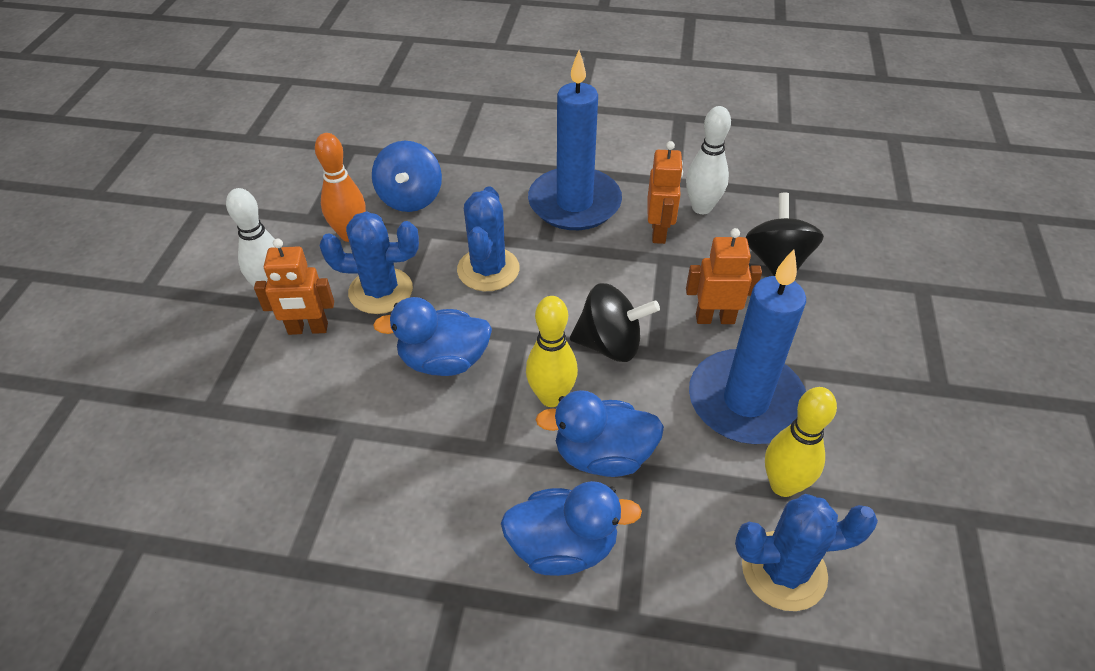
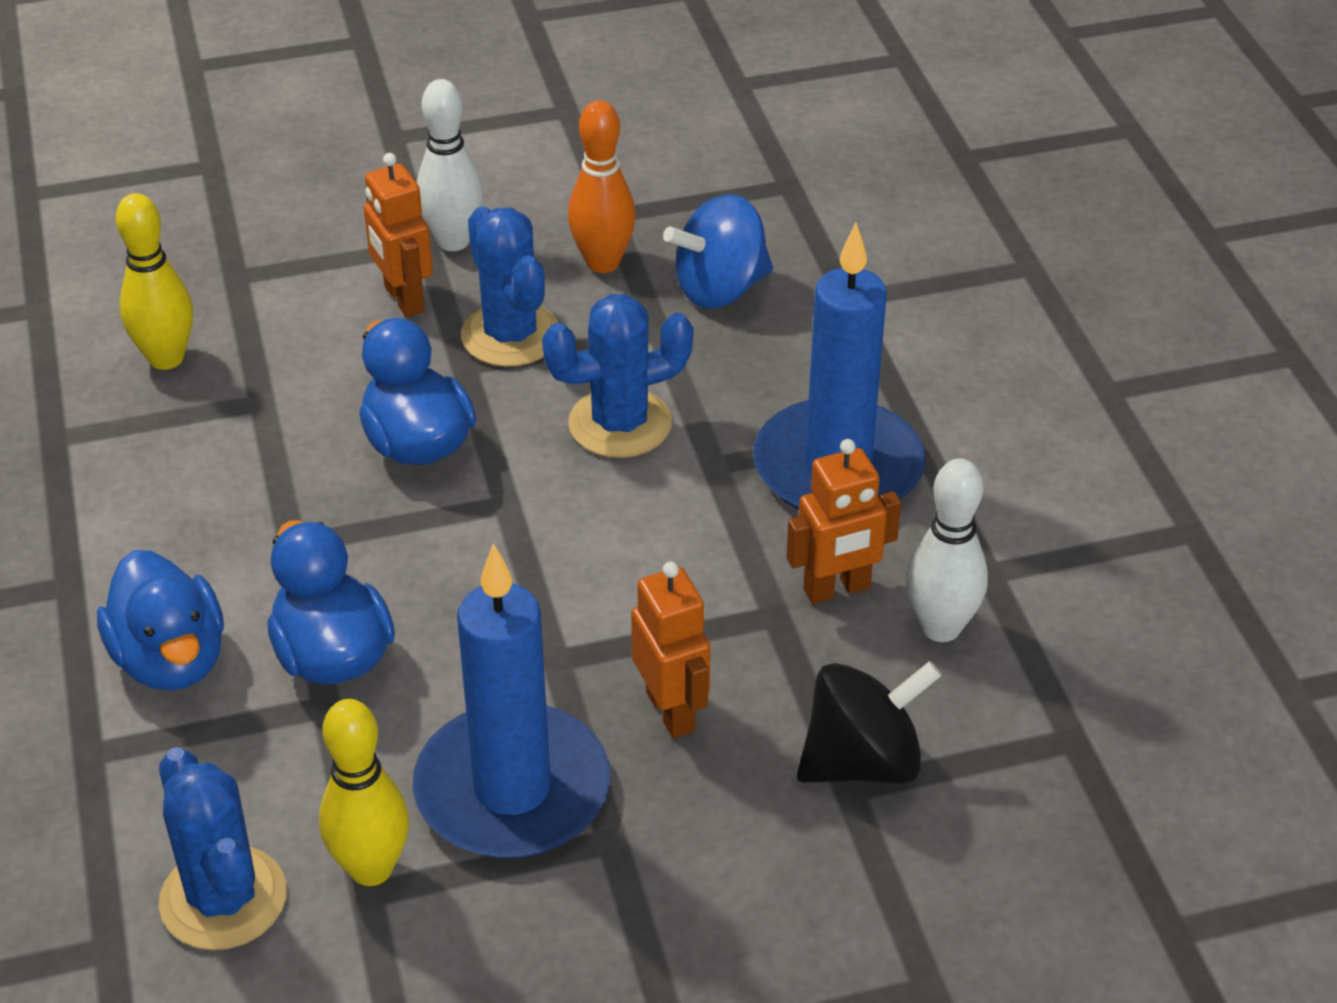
camera: 65 degrees right, 5 degrees down
(551, 397) = (409, 571): yellow bowling pin -> yellow bowling pin (166, 358)
(610, 344) = (543, 603): black spinning top -> none

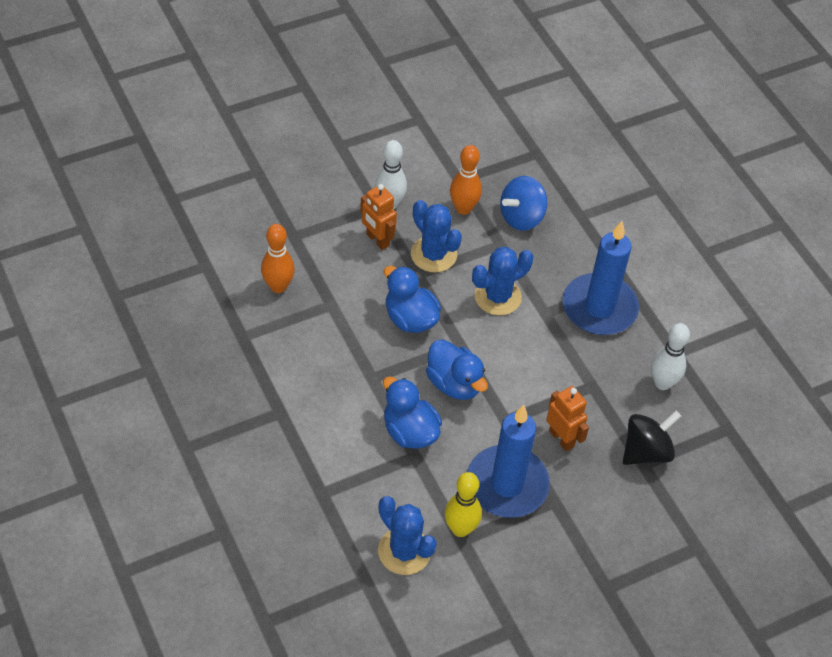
camera: 15 degrees left, 10 degrees up
(166, 358) = (278, 286): yellow bowling pin -> orange bowling pin
(171, 660) = (340, 443): blue duck -> blue duck (454, 384)
(837, 589) = (615, 370): orange robot -> none

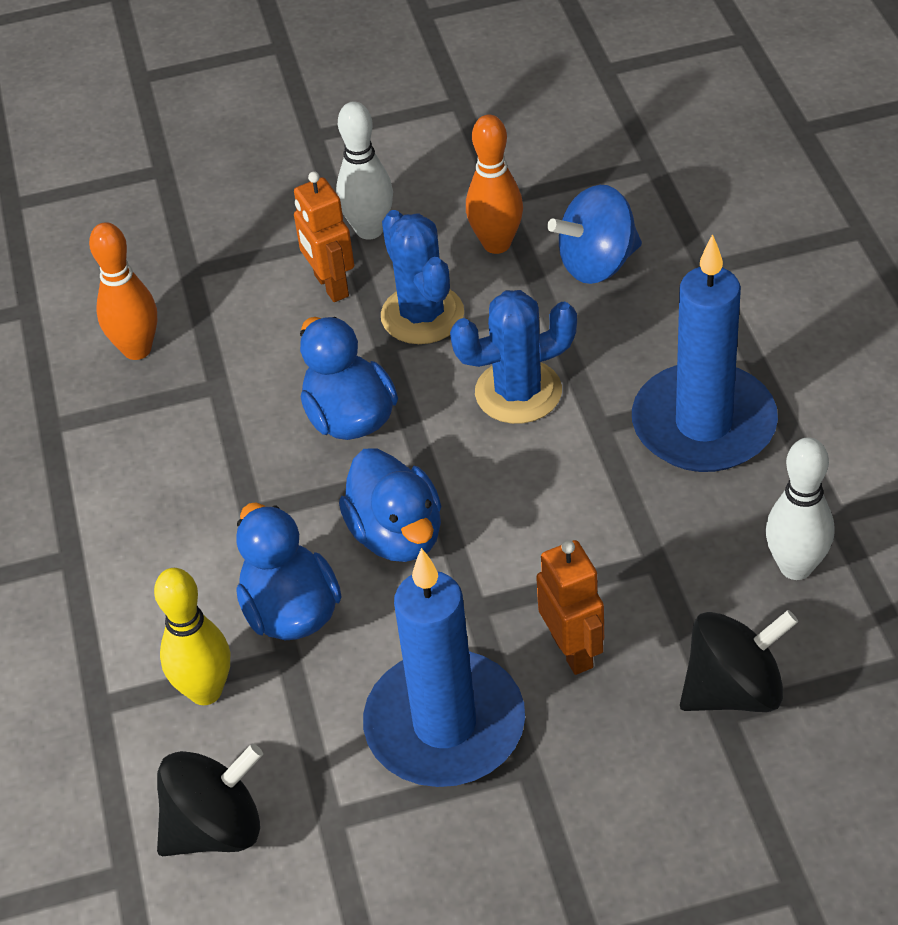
camera: 20 degrees right, 5 degrees down
(404, 551) = (215, 828): blue cactus -> black spinning top
(460, 529) = (333, 798): yellow bowling pin -> yellow bowling pin (205, 691)

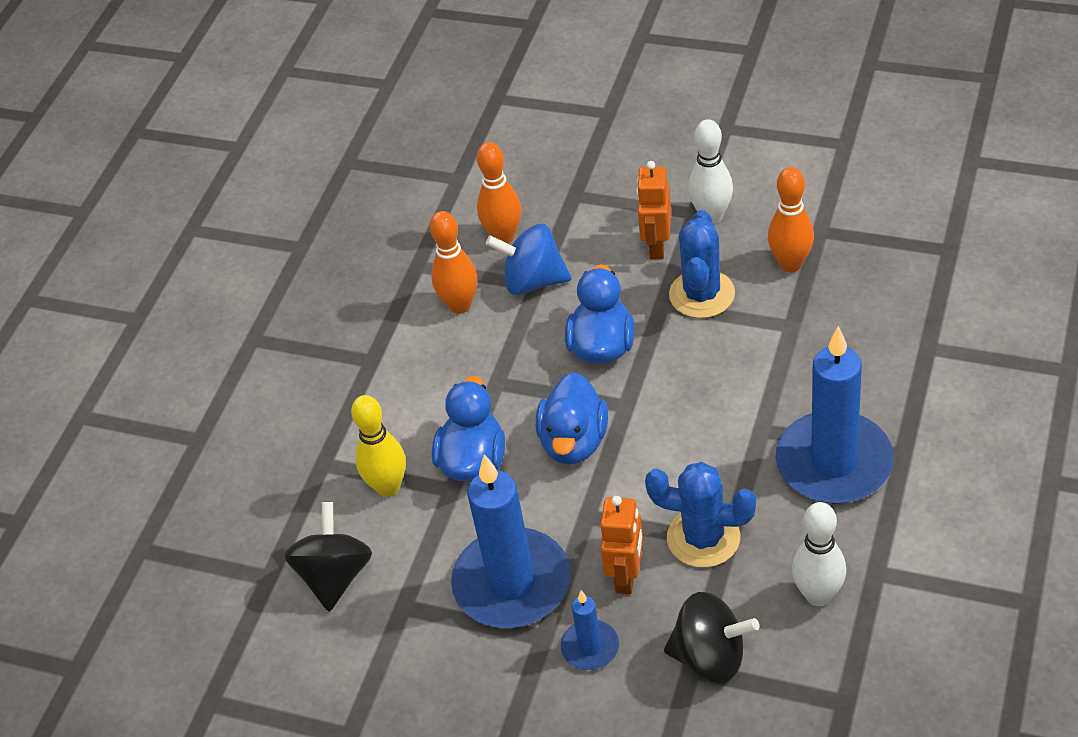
camera: 35 degrees right, 0 degrees up
(140, 446) = (460, 305): none -> orange bowling pin
(215, 828) = (335, 576): black spinning top -> black spinning top turned 90 degrees counterclockwise
(518, 392) = (725, 380): blue cactus -> blue cactus (703, 538)
(592, 749) = (590, 647): none -> blue candle
(597, 264) = (850, 310): blue spinning top -> blue spinning top (533, 281)

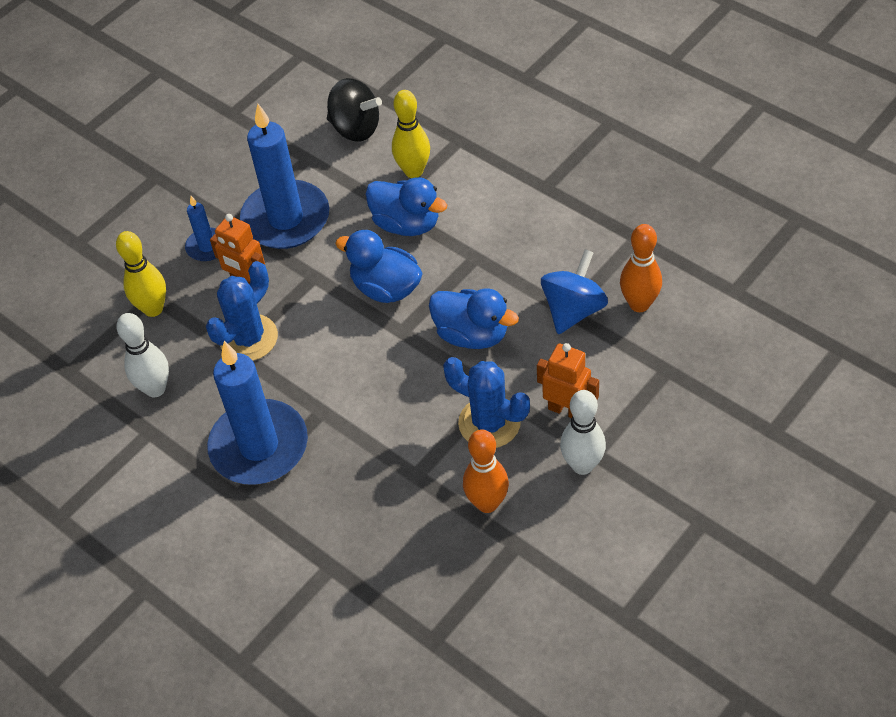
camera: 110 degrees right, 5 degrees up
(460, 305) = (573, 254): orange bowling pin -> none
(710, 657) = (153, 309): black spinning top -> yellow bowling pin

